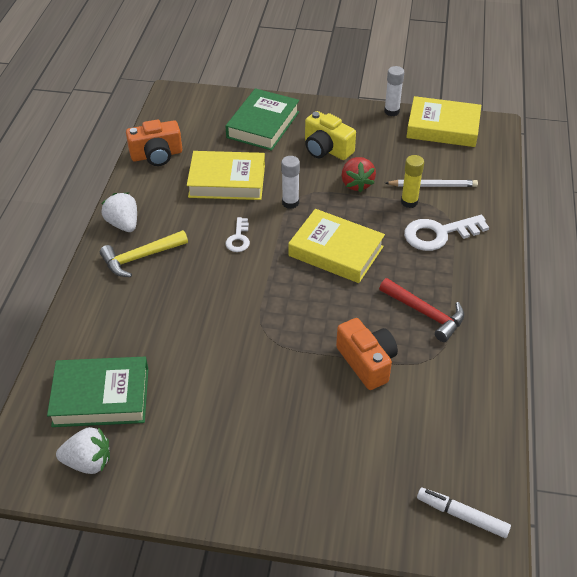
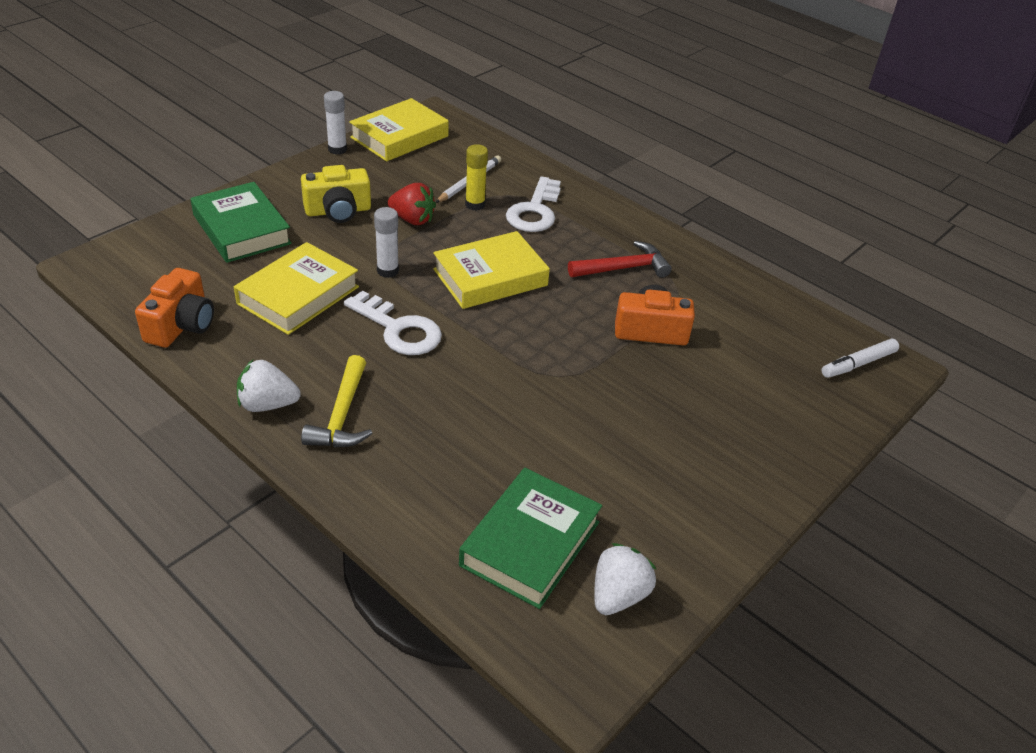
camera: 60 degrees left, 5 degrees down
(238, 238) = (398, 329): white key -> white key, size x1.80

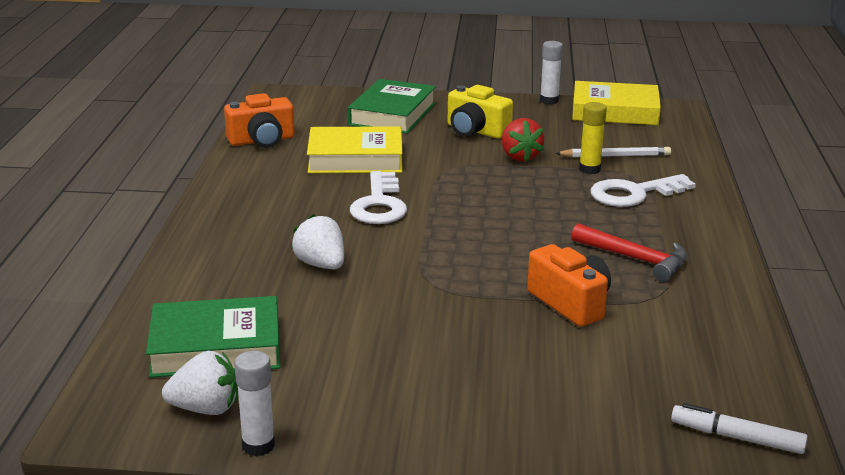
camera: 55 degrees right, 15 degrees down
(267, 404) = (226, 197): white strawberry -> white strawberry (321, 265)
(342, 415) = (253, 224): yellow hammer -> none
(387, 271) = (440, 174): white glue stick -> white glue stick (258, 445)
(490, 277) = (507, 211): yellow book -> none

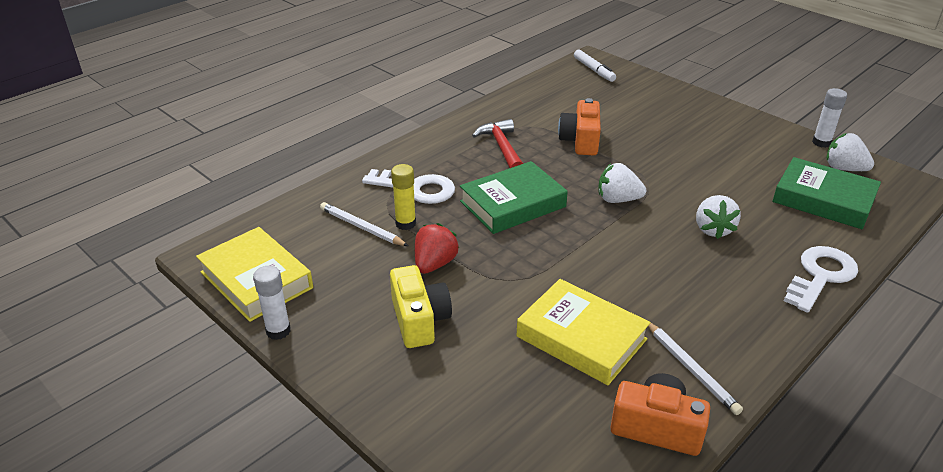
camera: 140 degrees left, 10 degrees up
(261, 170) = (691, 369): none -> white pencil
(379, 204) = (616, 266): white key -> white key (820, 276)
(392, 114) = (462, 401): green book -> green book (513, 204)
(444, 256) = (618, 199): none -> white strawberry

